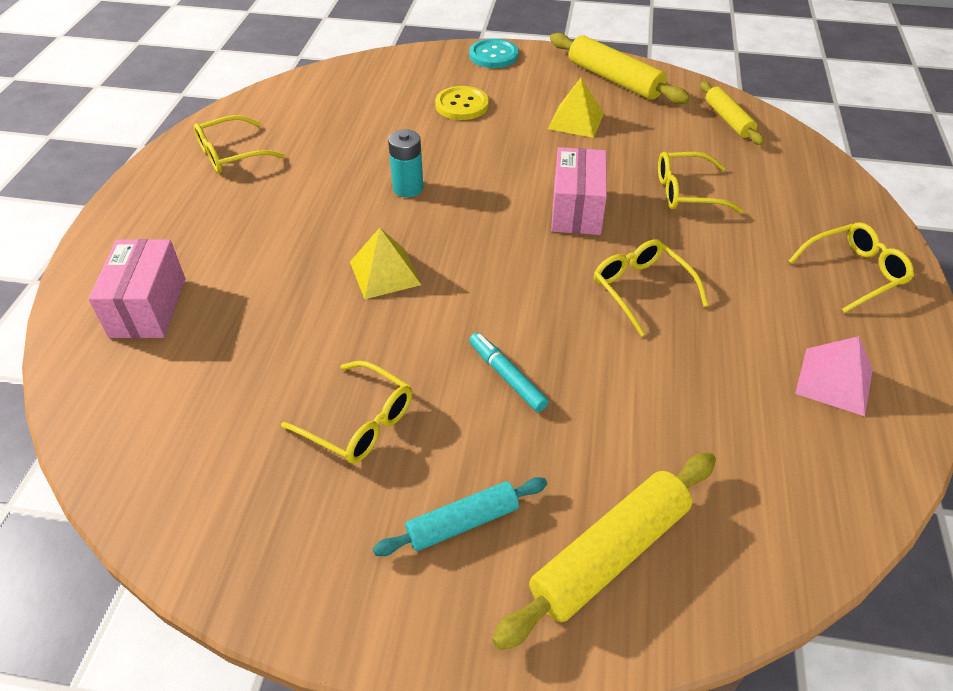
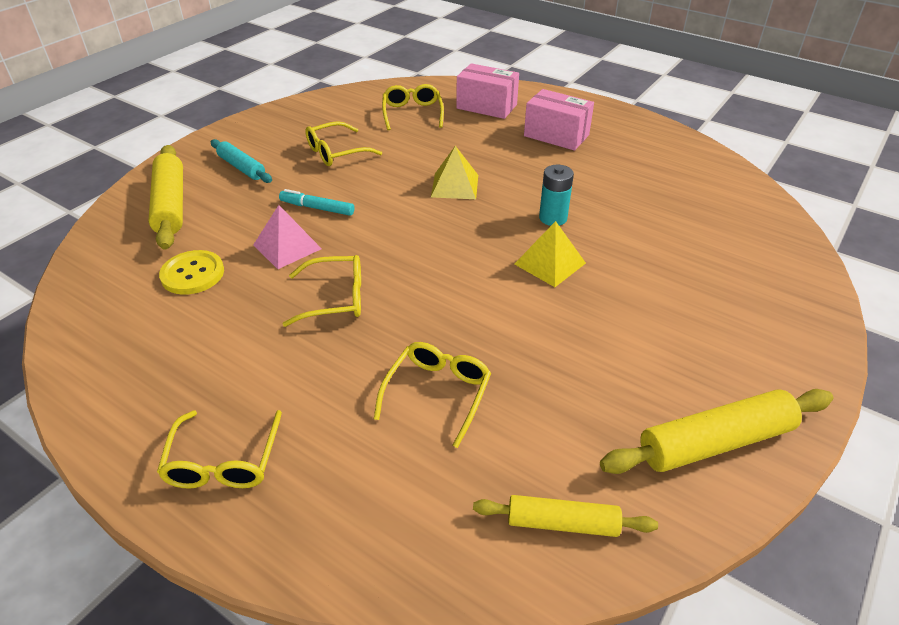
camera: 115 degrees right, 5 degrees down
(232, 154) = (646, 150): yellow glasses -> yellow glasses (412, 113)
(462, 105) = (686, 285): yellow button -> yellow button (192, 274)
(463, 523) = (241, 168): turquoise rolling pin -> turquoise rolling pin turned 45 degrees counterclockwise
(493, 55) = (808, 346): turquoise button -> none
(507, 376) = (317, 208): turquoise marker -> turquoise marker turned 150 degrees counterclockwise
(576, 120) = (621, 361): yellow pyramid -> yellow pyramid (550, 263)
(576, 210) = (462, 301): pink box -> pink box (556, 135)
(834, 381) = (149, 360): pink pyramid -> pink pyramid (287, 246)

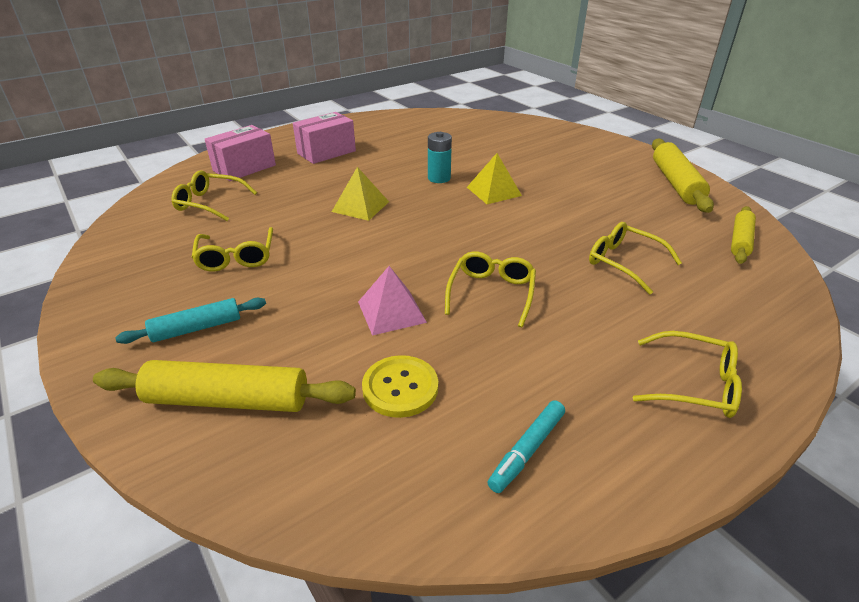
camera: 70 degrees left, 5 degrees down
(317, 208) = (335, 283): turquoise marker -> turquoise marker (527, 450)

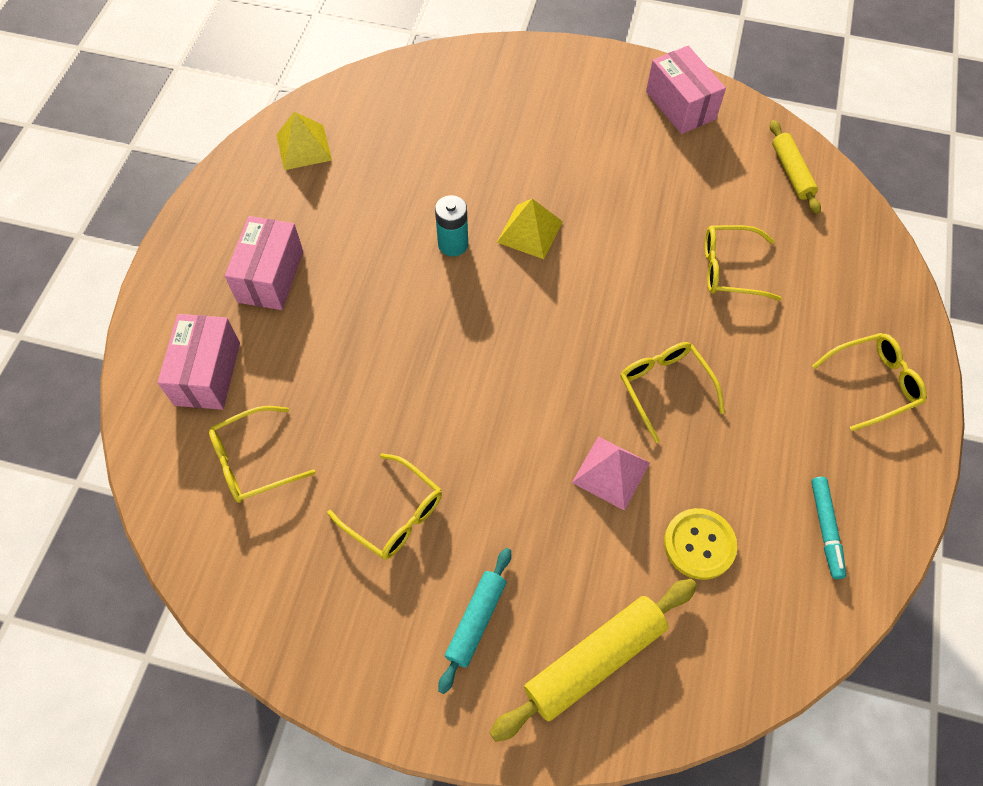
camera: 40 degrees left, 25 degrees up
(360, 206) = (425, 349): yellow pyramid -> yellow pyramid (304, 147)
(675, 183) = (680, 105): yellow rolling pin -> pink box

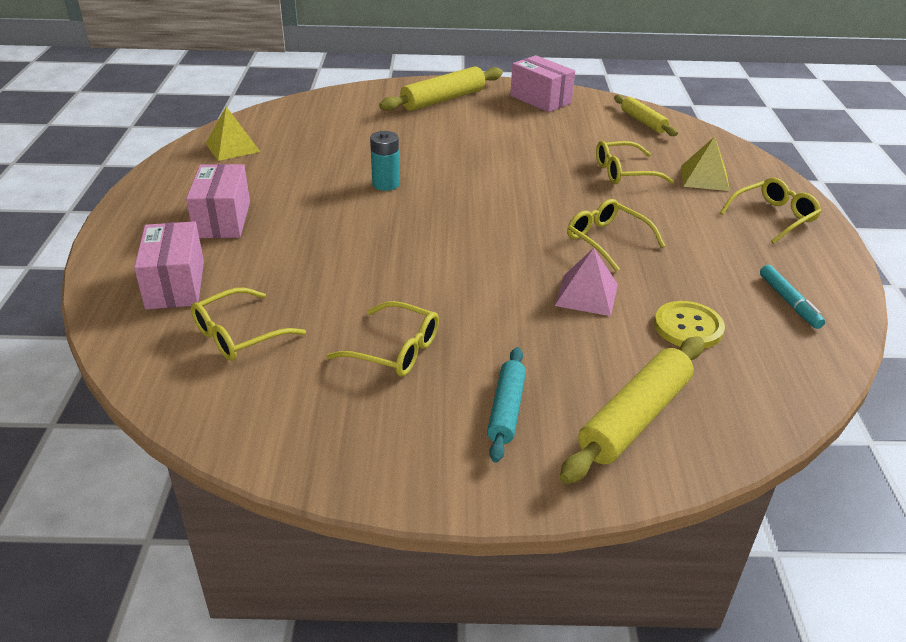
camera: 15 degrees left, 25 degrees down
(529, 231) = (449, 171): yellow pyramid -> yellow pyramid (704, 178)
(562, 88) = (443, 100): none -> yellow rolling pin

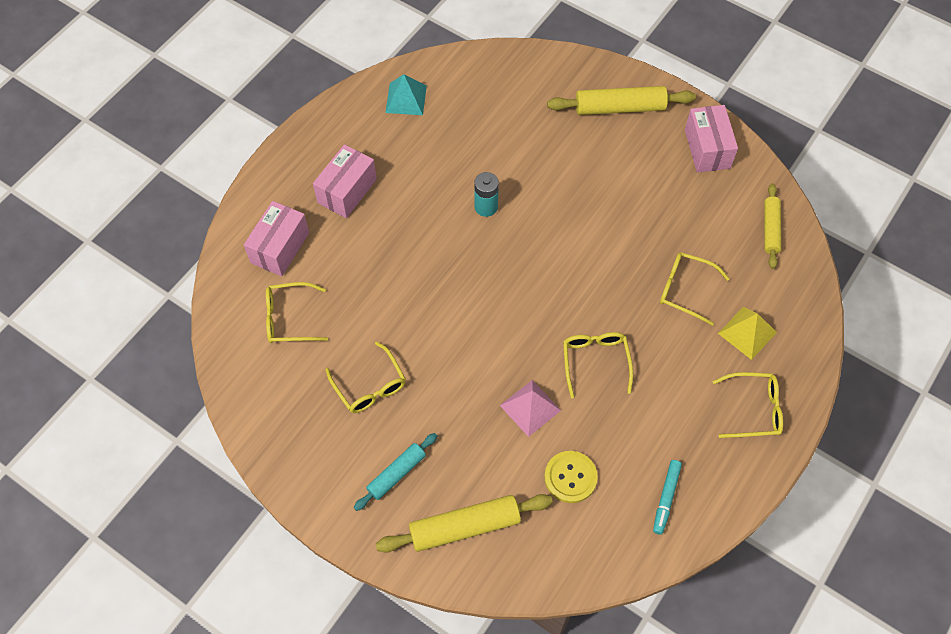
camera: 35 degrees right, 25 degrees up
(232, 147) = (406, 99): yellow pyramid -> turquoise pyramid

